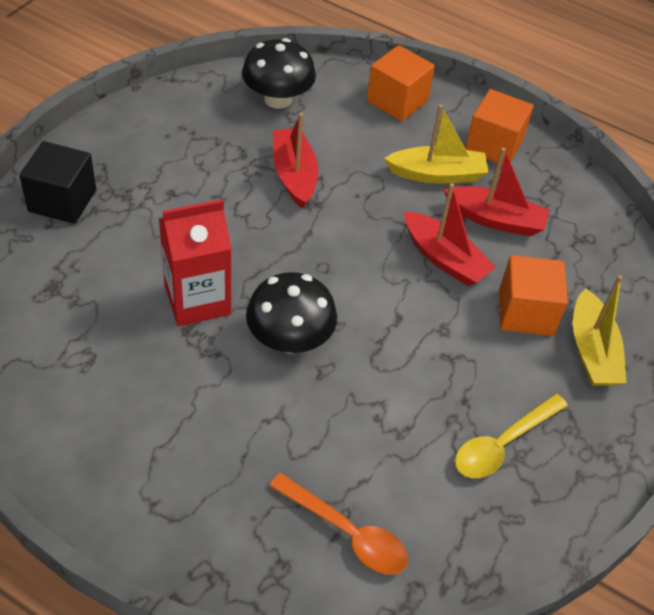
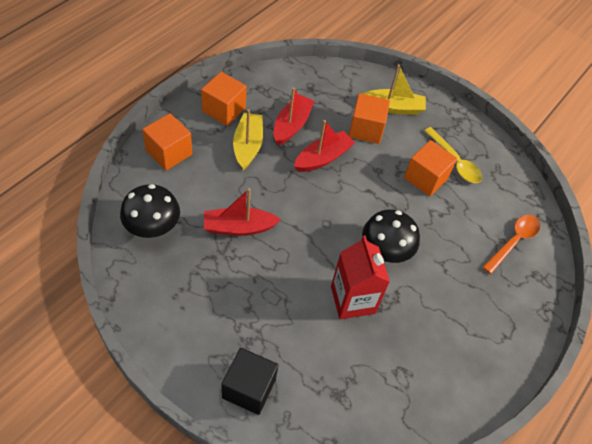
camera: 85 degrees left, 5 degrees up
(449, 397) = (425, 178): none -> orange cube

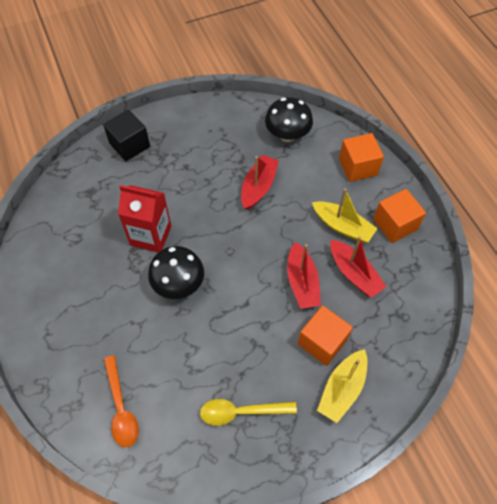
camera: 125 degrees right, 5 degrees up
(425, 178) = (235, 366): orange cube -> none

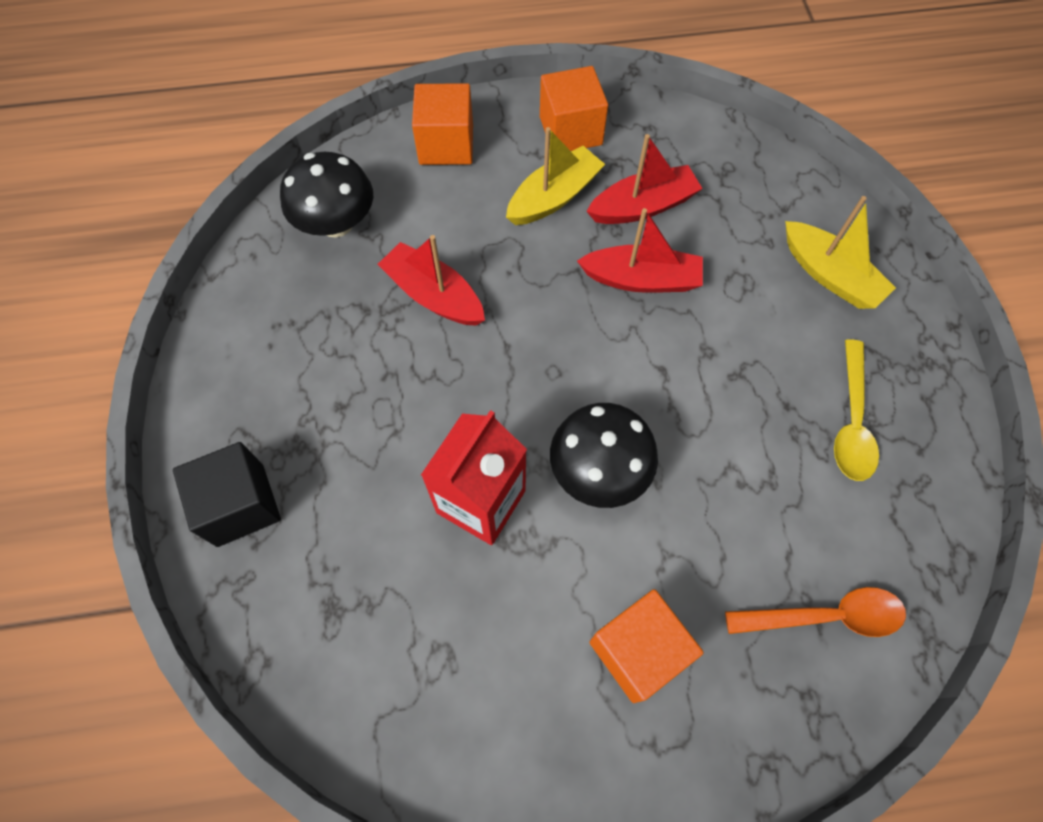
camera: 75 degrees left, 5 degrees up
(322, 342) = (750, 280): orange cube -> orange cube (638, 650)

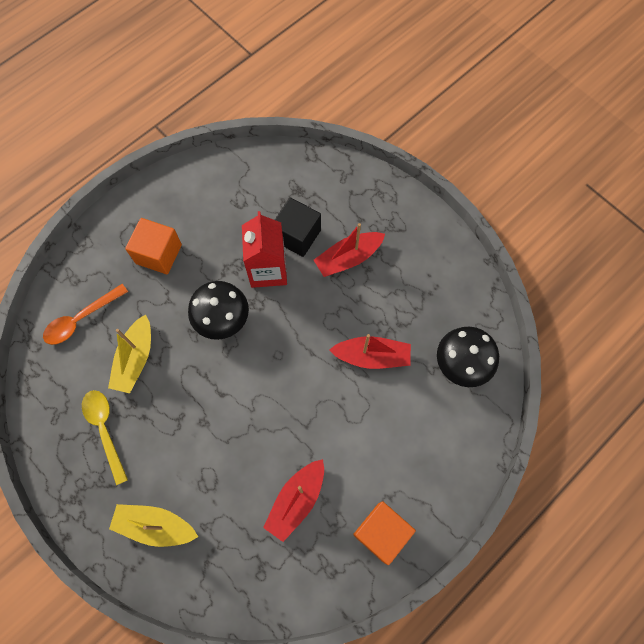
camera: 145 degrees right, 5 degrees up
(240, 505) = (372, 202): black cube -> black cube (297, 235)
(446, 144) = (449, 463): orange cube -> none
(554, 197) = (354, 469): yellow boat -> yellow boat (135, 359)
(641, 279) = (266, 444): red boat -> red boat (348, 258)

